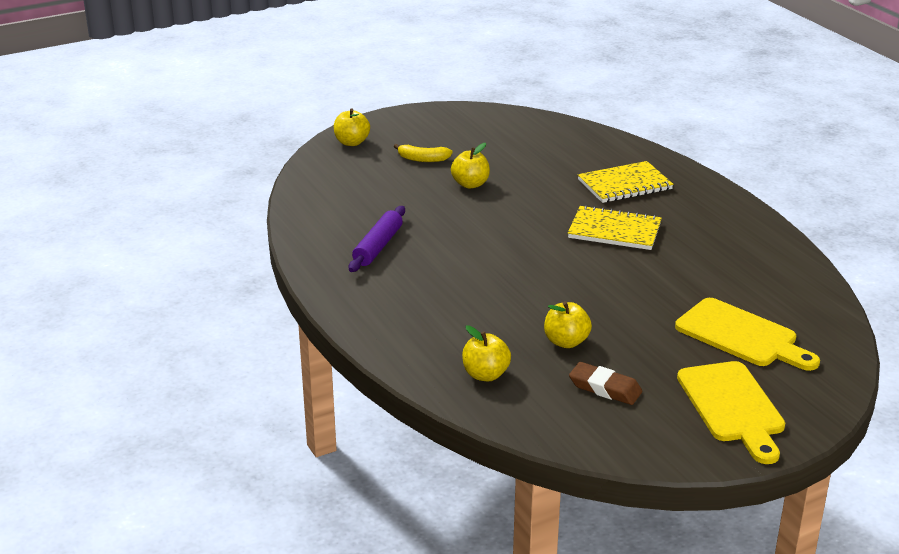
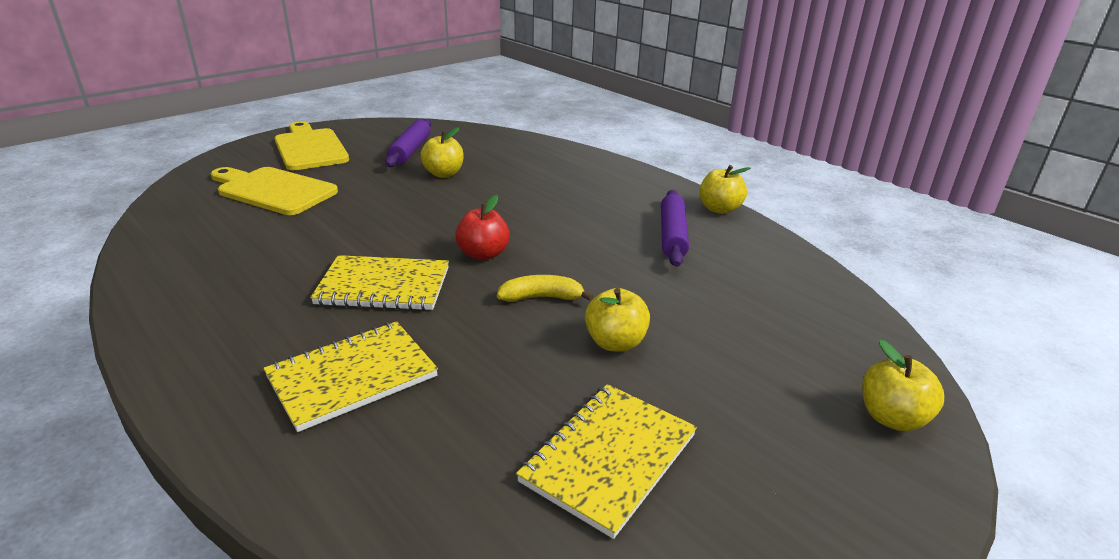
camera: 165 degrees right, 0 degrees up
(423, 159) = (729, 390): yellow banana -> yellow banana (541, 297)
(485, 374) = (507, 151): yellow apple -> yellow apple (719, 209)
(499, 145) = (609, 458): none -> yellow notebook
(539, 247) = (483, 254): none -> red apple
(605, 388) = (410, 150): brown eraser -> purple rolling pin

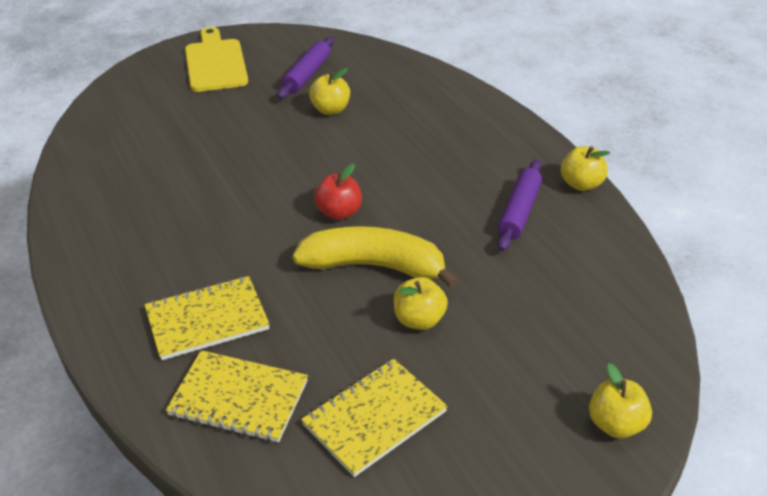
camera: 15 degrees right, 10 degrees up
(273, 190) = (175, 116): yellow cutting board -> none
(383, 286) = (248, 236): yellow notebook -> yellow notebook (239, 398)
(541, 297) = (374, 266): yellow banana -> yellow banana, size x2.02

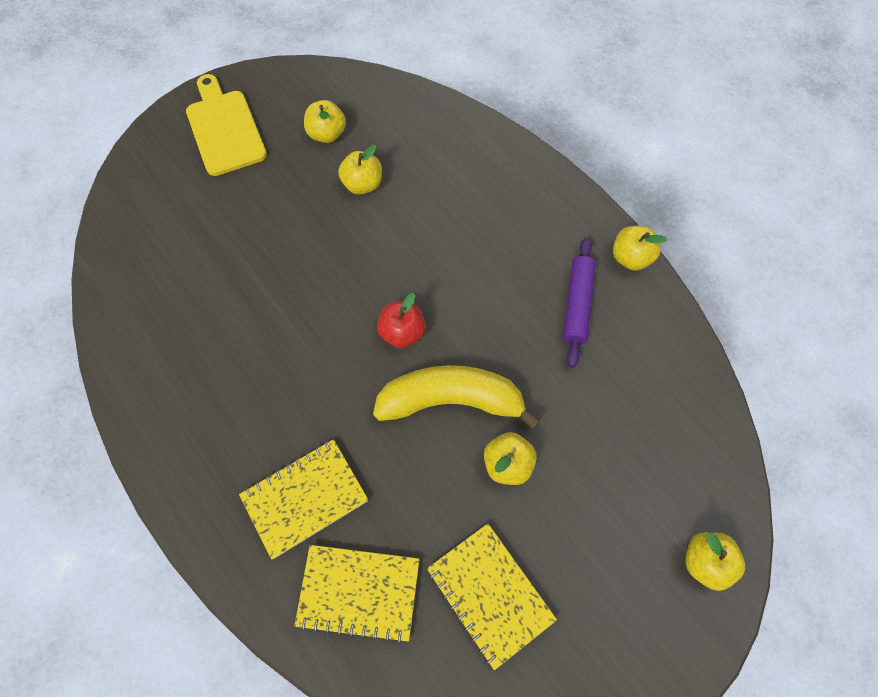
camera: 10 degrees left, 25 degrees up
(307, 75) = (327, 134): purple rolling pin -> yellow apple
(375, 418) = (490, 594): yellow notebook -> yellow notebook turned 75 degrees counterclockwise

